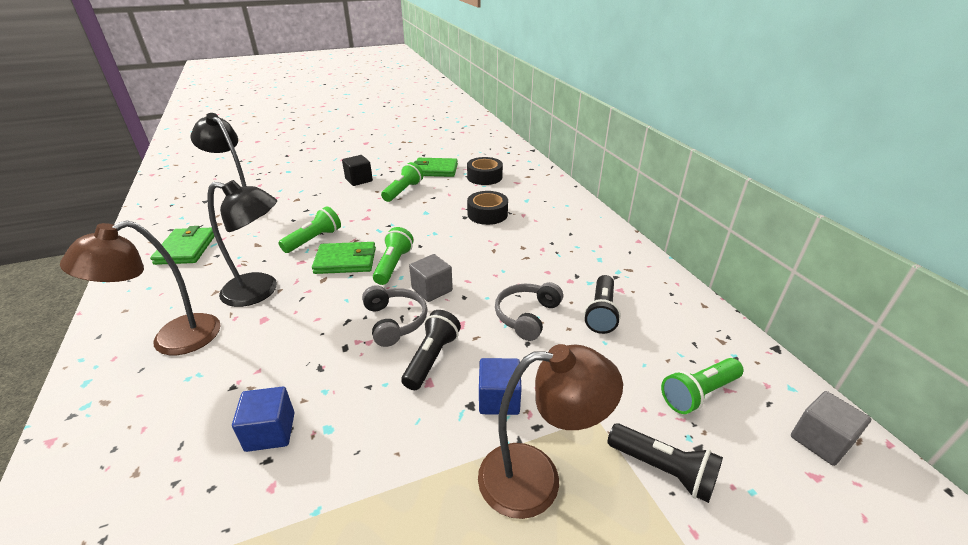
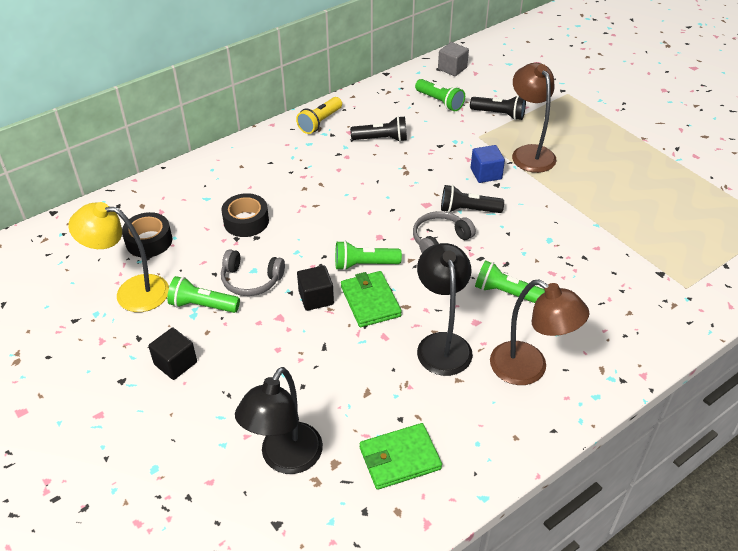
camera: 105 degrees left, 10 degrees up
(270, 432) = (567, 264): blue cube -> none
(314, 240) = (340, 344): green flashlight -> green flashlight (506, 292)
(372, 235) = (316, 298): none -> black cube
(432, 289) = (391, 229): grey cube -> none
(435, 170) = (131, 292): green wallet -> yellow lamp
(527, 316) = (401, 173): grey headphones -> grey headphones (251, 280)
(641, 271) = (320, 122): none -> yellow flashlight
(663, 470) = (499, 114): black flashlight -> black flashlight turned 90 degrees clockwise

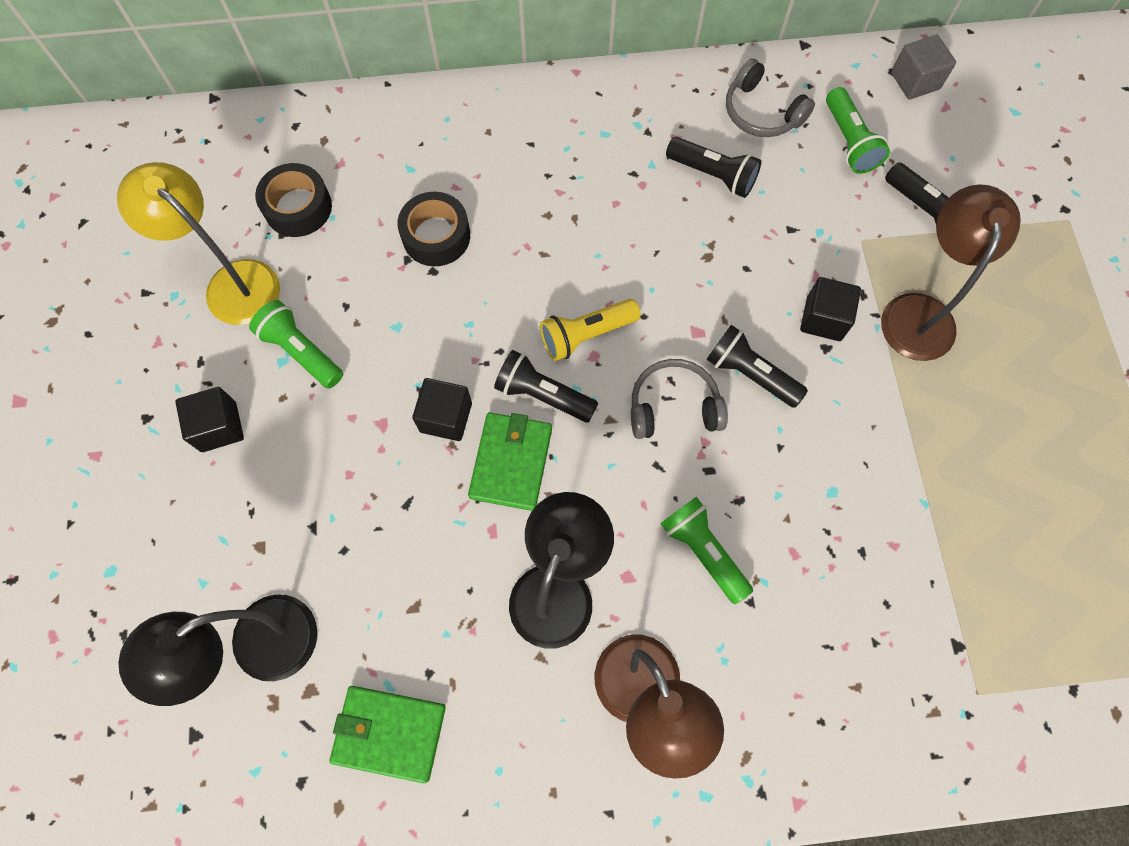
camera: 30 degrees right, 25 degrees up
(251, 280) = (383, 342): grey headphones -> grey headphones (761, 112)
(320, 122) = (645, 99): yellow flashlight -> yellow flashlight (586, 335)
(364, 264) = (543, 395): green flashlight -> black flashlight
(486, 174) = (823, 319): blue cube -> black cube

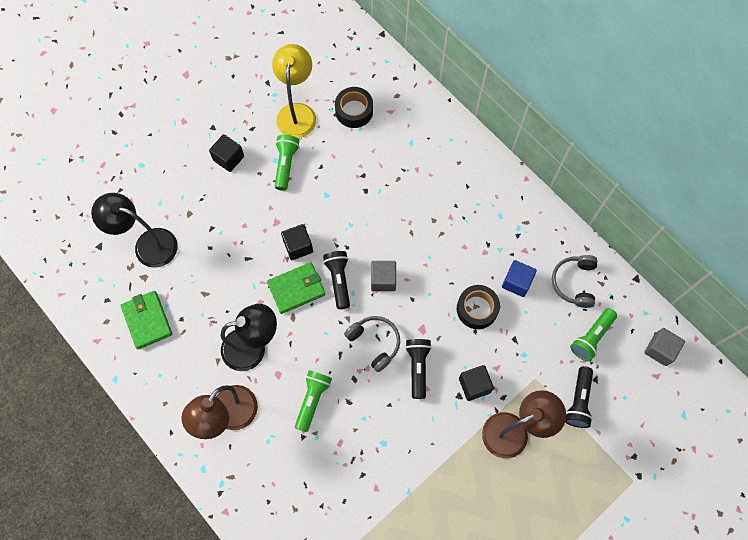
camera: 55 degrees right, 0 degrees up
(436, 236) = (384, 179): black tape -> black tape (477, 309)
(586, 335) = (383, 279): yellow flashlight -> grey cube
(713, 175) = (516, 282): black flashlight -> blue cube

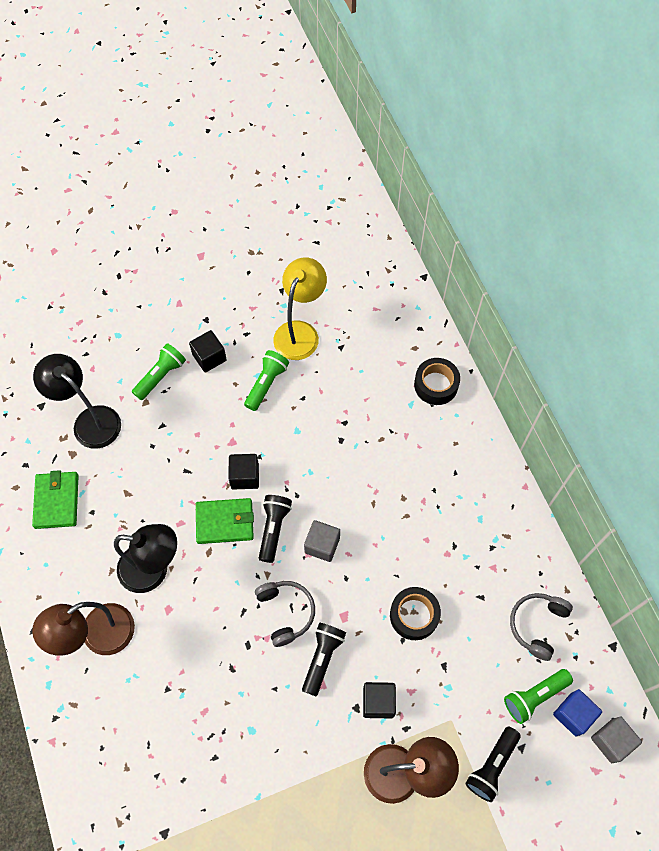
camera: 20 degrees right, 5 degrees down
(312, 400) = (193, 652): green flashlight -> green flashlight (161, 376)
(354, 111) = (361, 350): black tape -> black tape (436, 385)
(516, 282) = (471, 601): blue cube -> blue cube (573, 714)

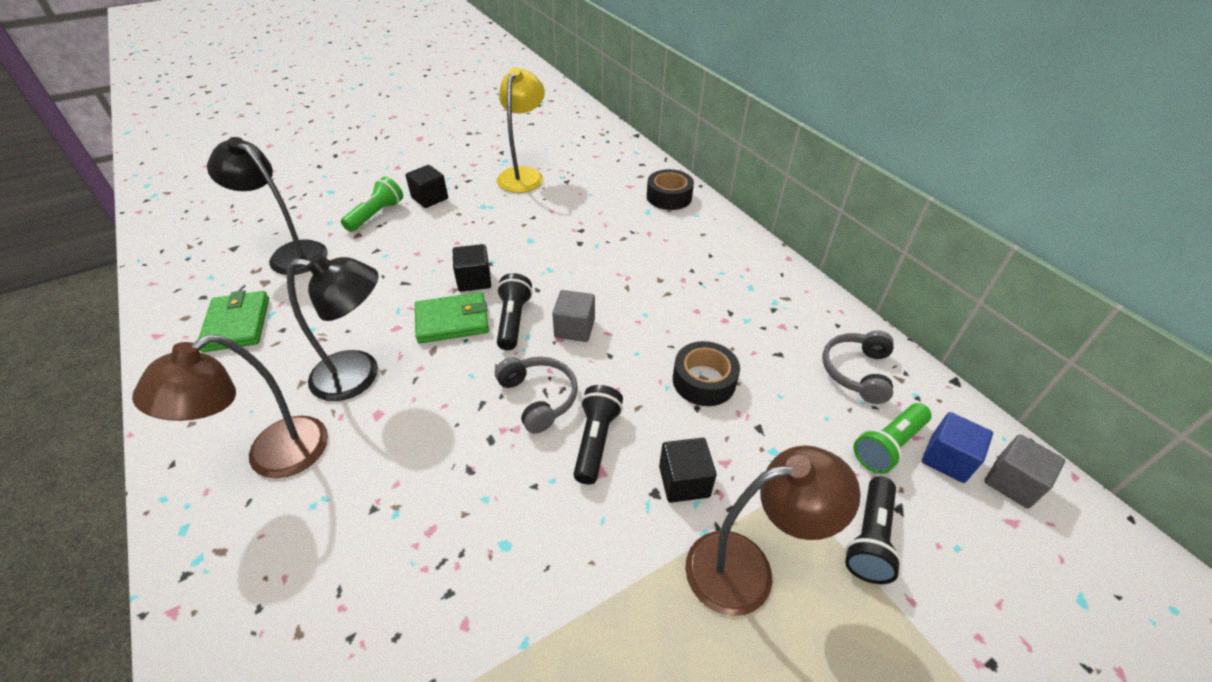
camera: 10 degrees left, 20 degrees down
(266, 384) = (492, 211): green flashlight -> none

